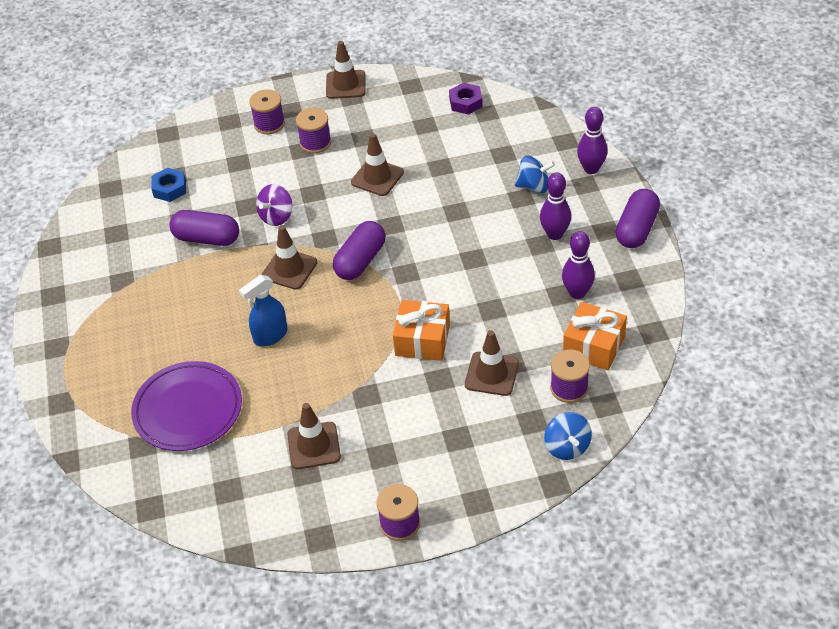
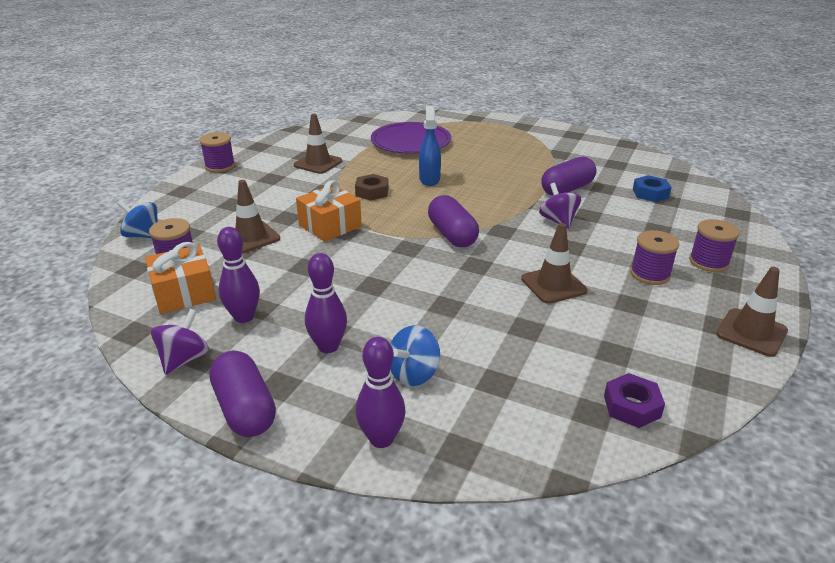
camera: 125 degrees right, 15 degrees down
(289, 269) = (486, 206): brown traffic cone -> none
(336, 357) = (372, 192): none -> brown nut
(640, 285) = (184, 359): none -> purple spinning top

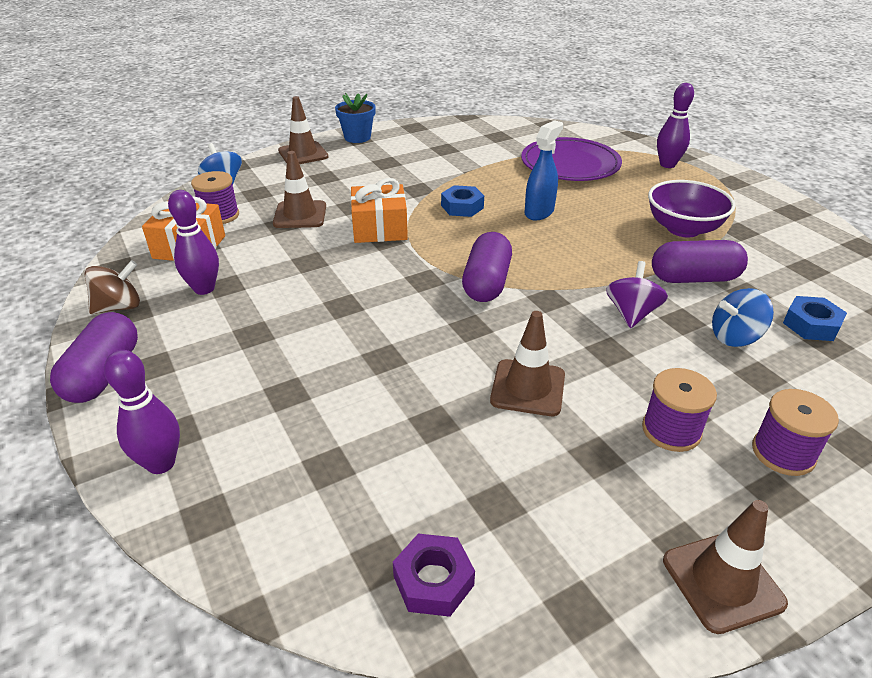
camera: 35 degrees right, 5 degrees up
(184, 359) = (119, 307): purple spinning top -> brown spinning top
(220, 166) = (357, 137): purple spool -> blue flower pot
(318, 163) = (447, 160): brown traffic cone -> brown traffic cone (303, 154)
(328, 346) = (231, 349): purple bowling pin -> purple bowling pin (667, 164)
(372, 192) = (462, 207): brown nut -> blue nut
(413, 373) = (266, 414): blue spinning top -> blue spinning top (735, 337)
(528, 162) = (683, 229): none -> purple bowl

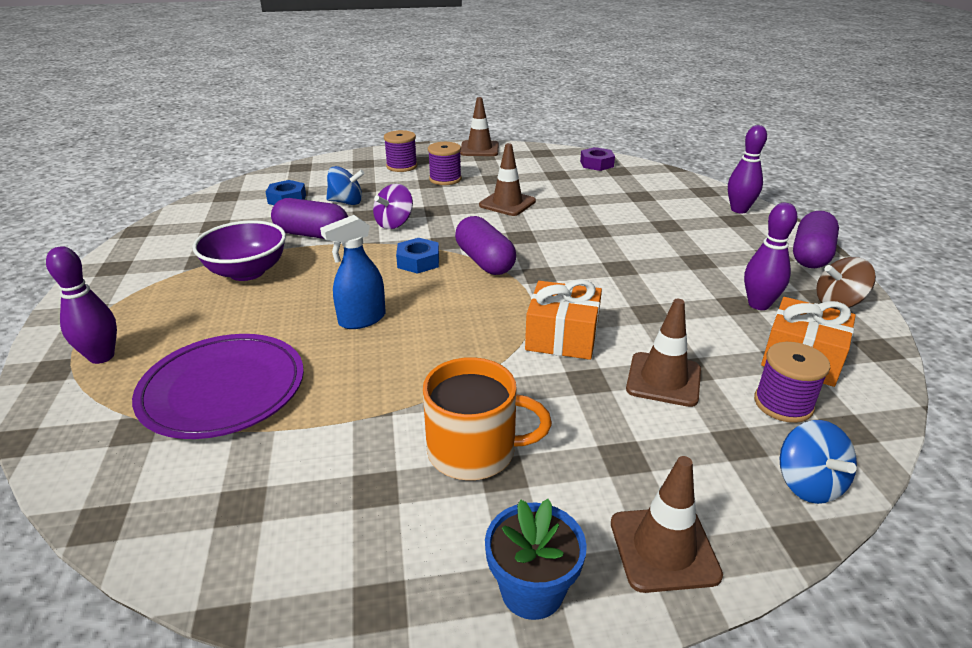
camera: 160 degrees left, 5 degrees down
(406, 166) = (474, 451): none -> orange mug
(462, 207) = (444, 346): blue nut -> blue nut (418, 261)
(486, 283) = (485, 261): purple capsule -> purple capsule turned 60 degrees counterclockwise

